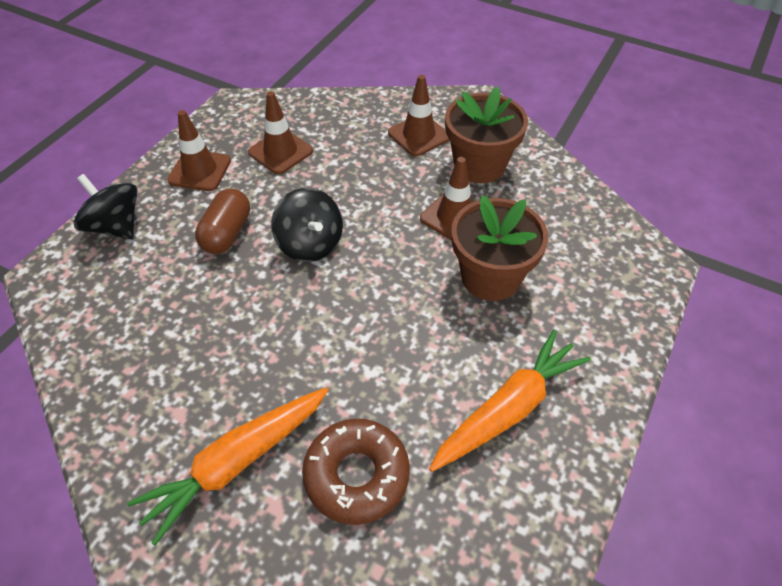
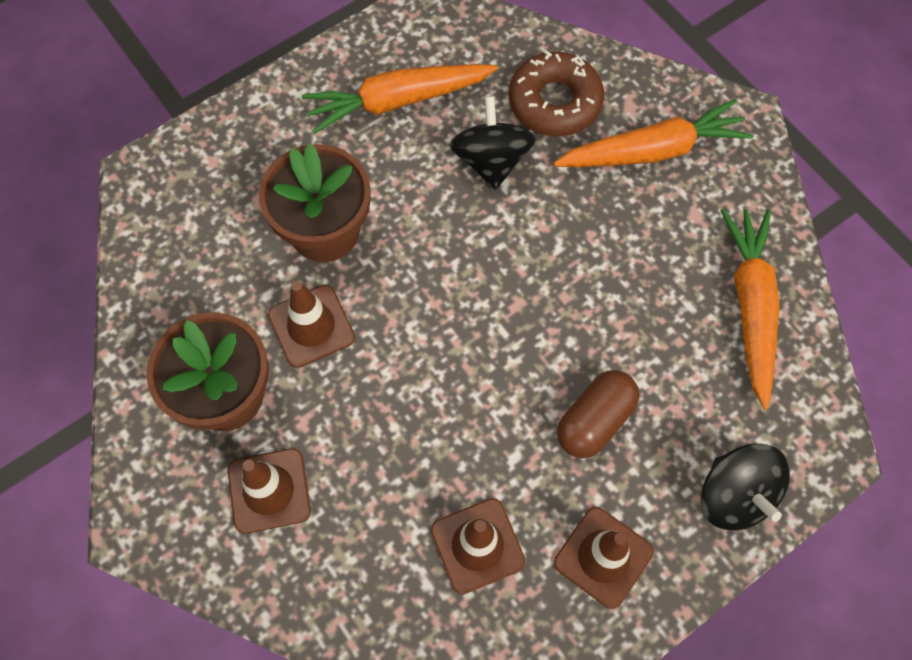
camera: 155 degrees left, 15 degrees up
(115, 351) = (750, 307): none -> orange carrot
(310, 244) = (500, 360): black spinning top -> black spinning top (491, 161)

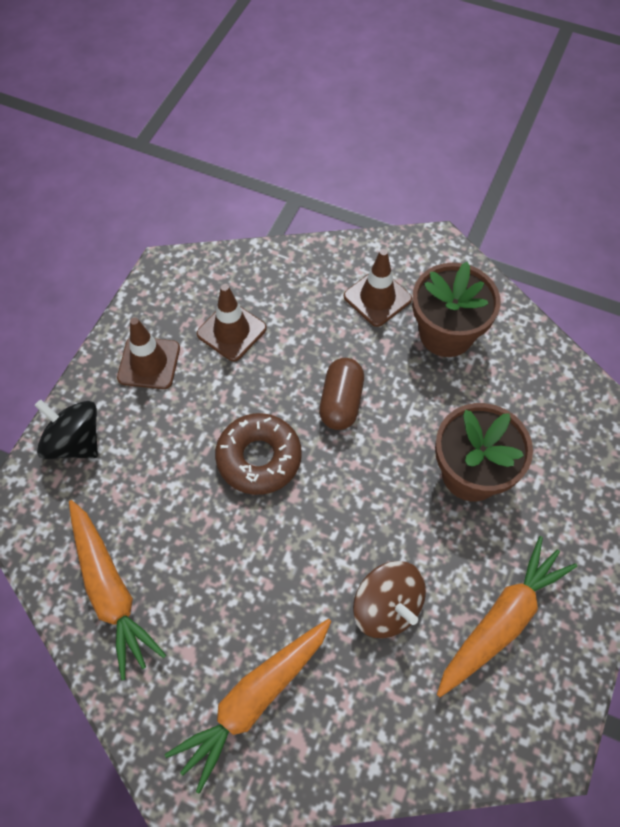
camera: 150 degrees right, 5 degrees down
(311, 326) = (427, 402): brown traffic cone -> none
(491, 161) = (387, 607): black spinning top -> brown spinning top
(555, 102) = (368, 702): brown donut -> brown donut (259, 458)
(594, 420) = (194, 441): brown capsule -> brown capsule (341, 402)

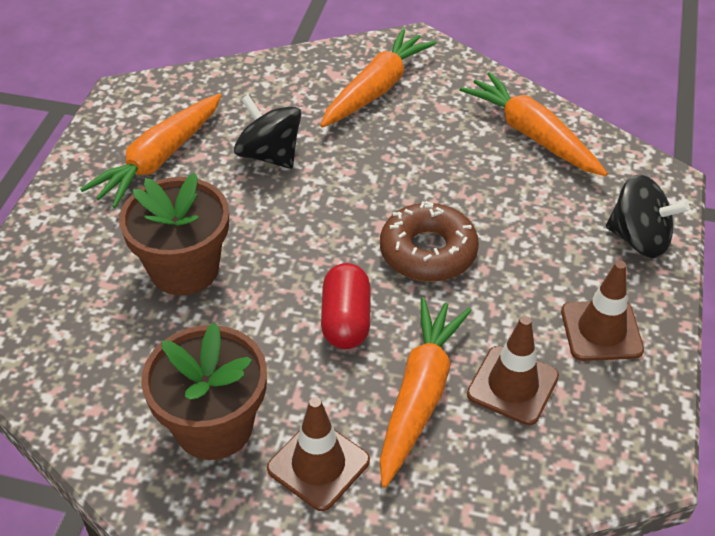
camera: 170 degrees right, 15 degrees down
(299, 334) = (419, 395): none -> orange carrot
(341, 402) = (346, 320): brown capsule -> red capsule
(387, 607) = (269, 155): brown spinning top -> black spinning top

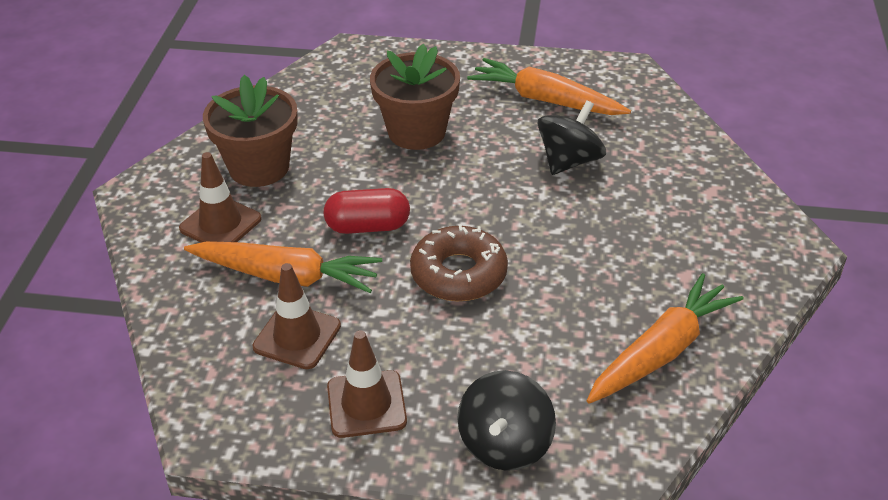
camera: 85 degrees right, 5 degrees down
(376, 89) = (696, 223): orange carrot -> none

